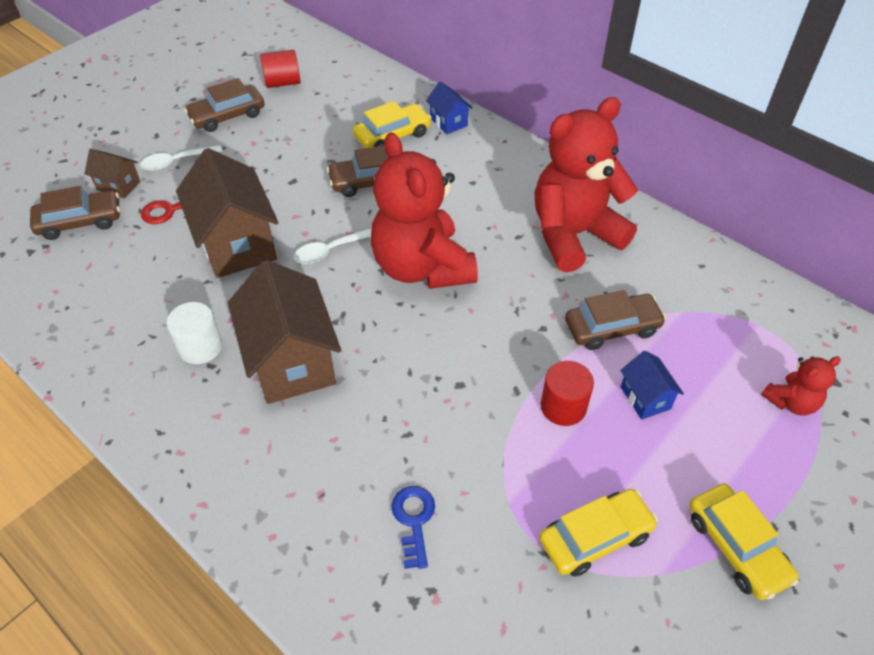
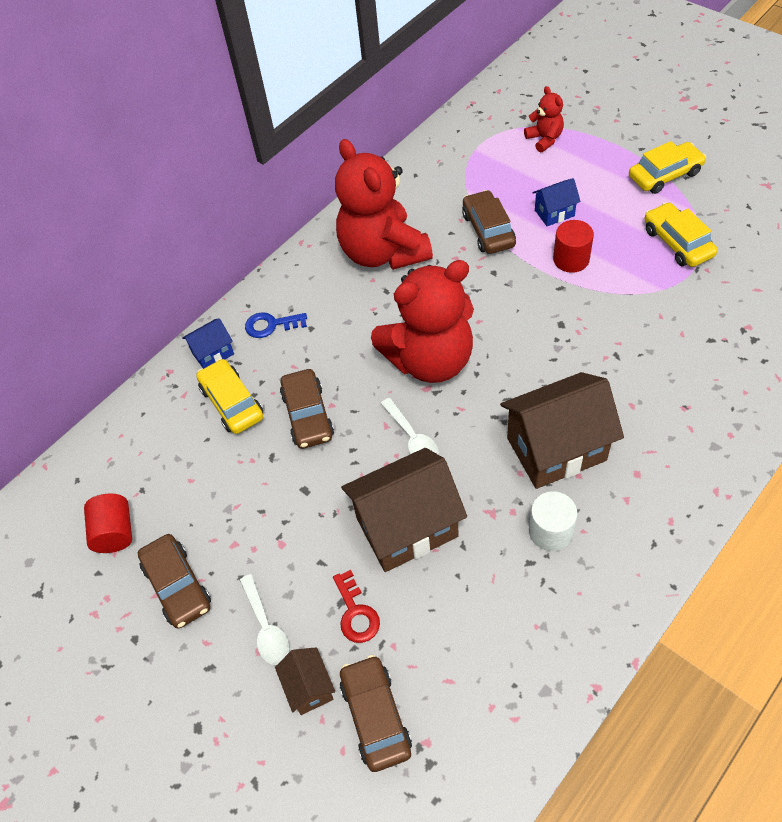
camera: 85 degrees left, 5 degrees up
(118, 186) = (309, 687): brown house -> brown house turned 45 degrees counterclockwise
(414, 520) = (692, 344): blue key -> blue key (271, 325)

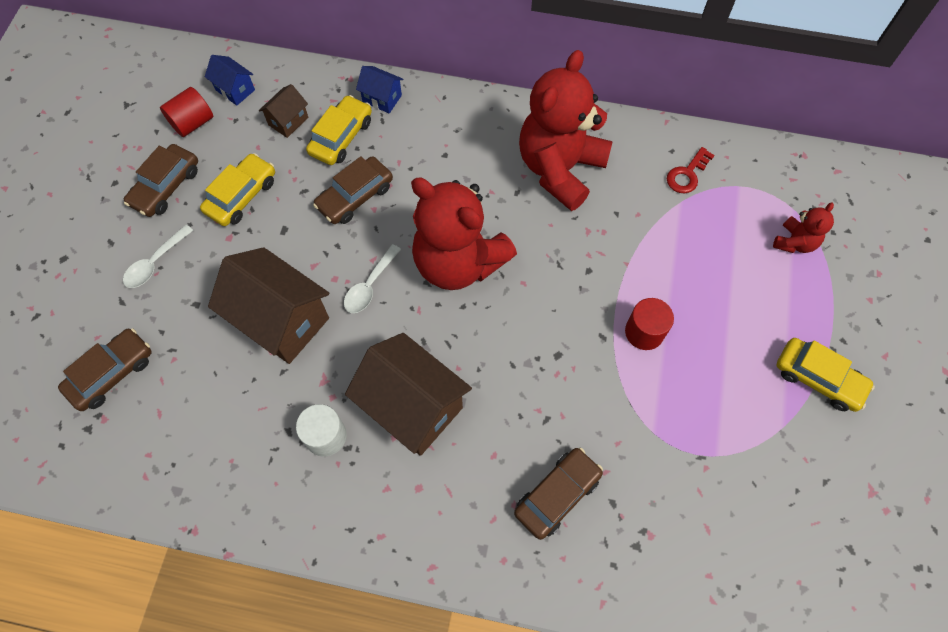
camera: 55 degrees right, 10 degrees up
(271, 325) = (432, 124): blue key -> none
(309, 687) = (118, 316): brown house -> brown house (288, 121)
(356, 613) = (191, 319): red key -> red key (687, 174)
(488, 230) = (639, 243): brown car -> brown car (557, 495)
(554, 213) = (697, 292): blue house -> blue house (235, 90)
(677, 242) = (727, 425): yellow car -> yellow car (242, 196)

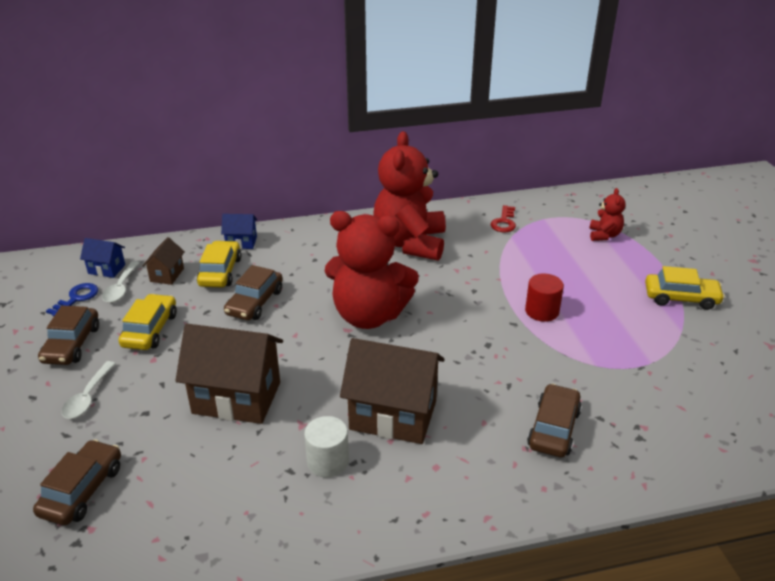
camera: 25 degrees left, 30 degrees down
(193, 123) = (77, 298): red cylinder -> blue key
(370, 285) = (303, 351): white spoon -> white spoon (121, 288)

